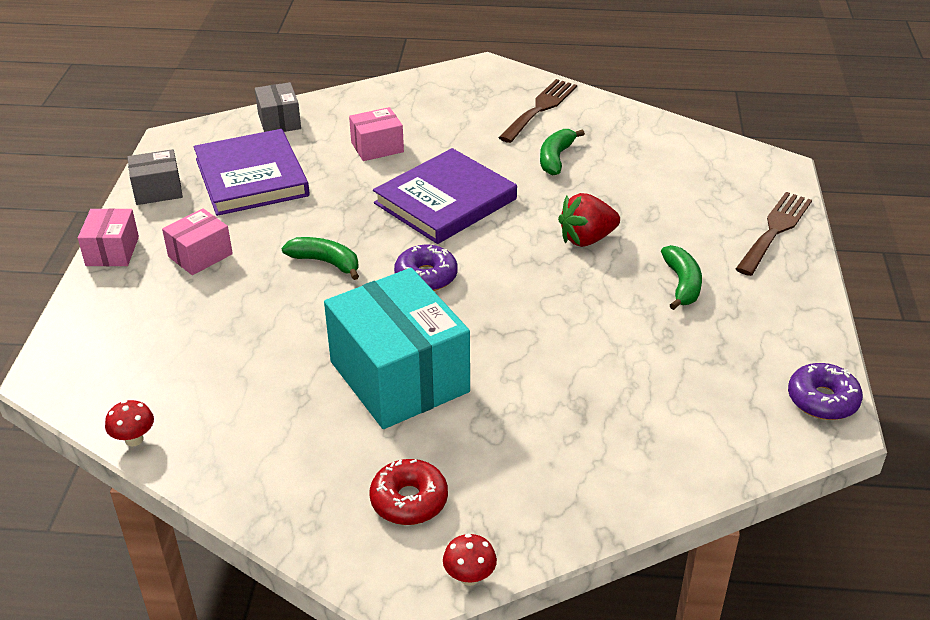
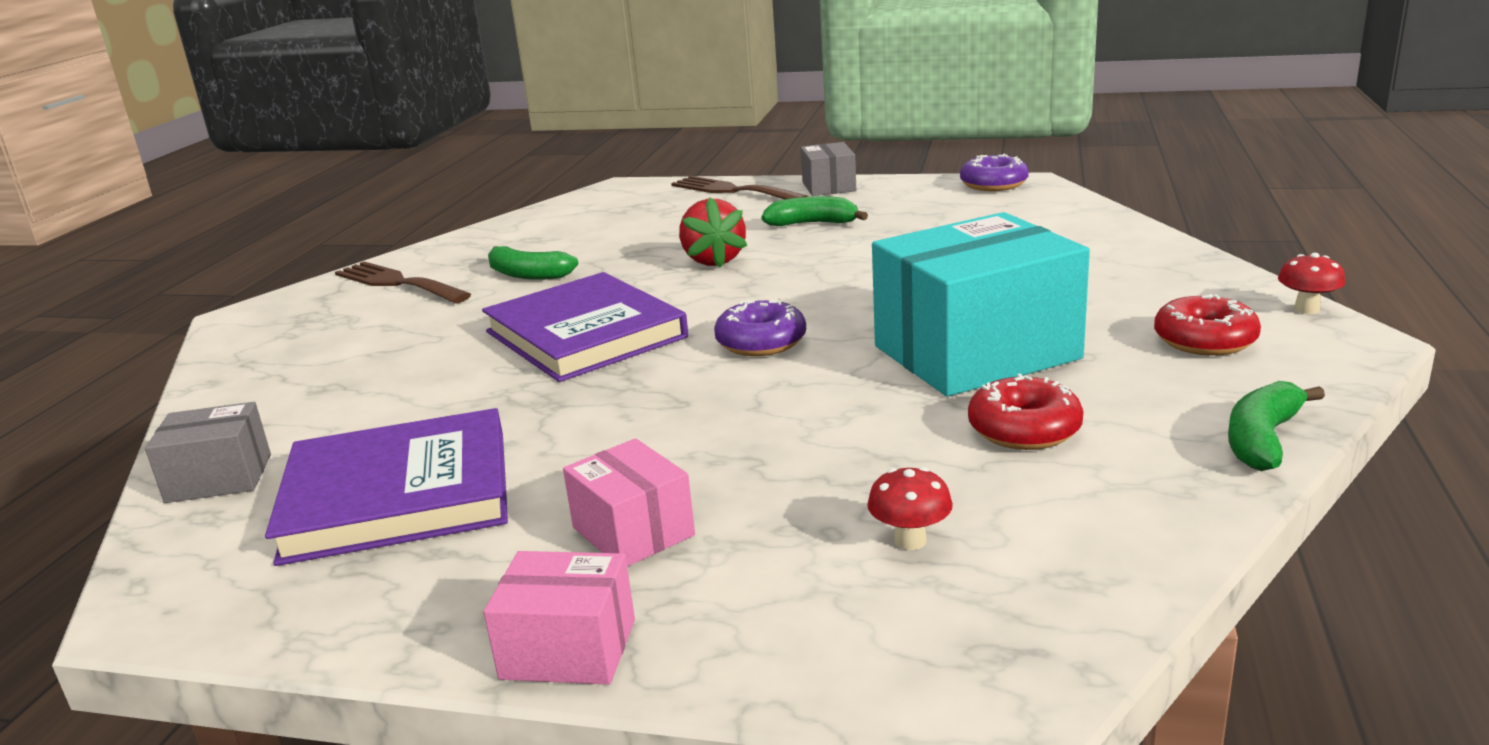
camera: 80 degrees left, 15 degrees down
(134, 439) = (1164, 553): red mushroom -> red mushroom (910, 540)
(158, 190) = (361, 608): grey box -> grey box (829, 187)
(281, 394) = (1024, 429): none -> red donut
(325, 262) = (701, 412): green banana -> green banana (1262, 439)
(377, 147) = (397, 385): pink box -> none

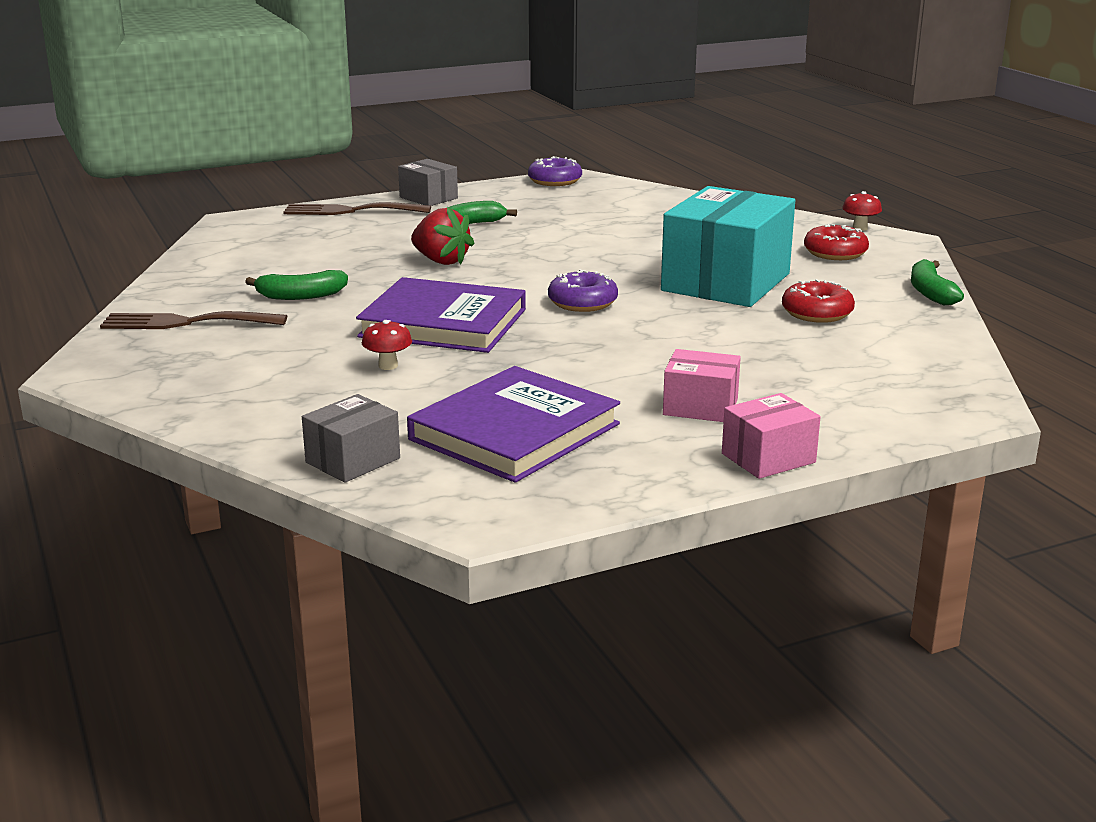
camera: 40 degrees left, 0 degrees up
(910, 540) = (847, 372): red mushroom -> red mushroom (388, 366)

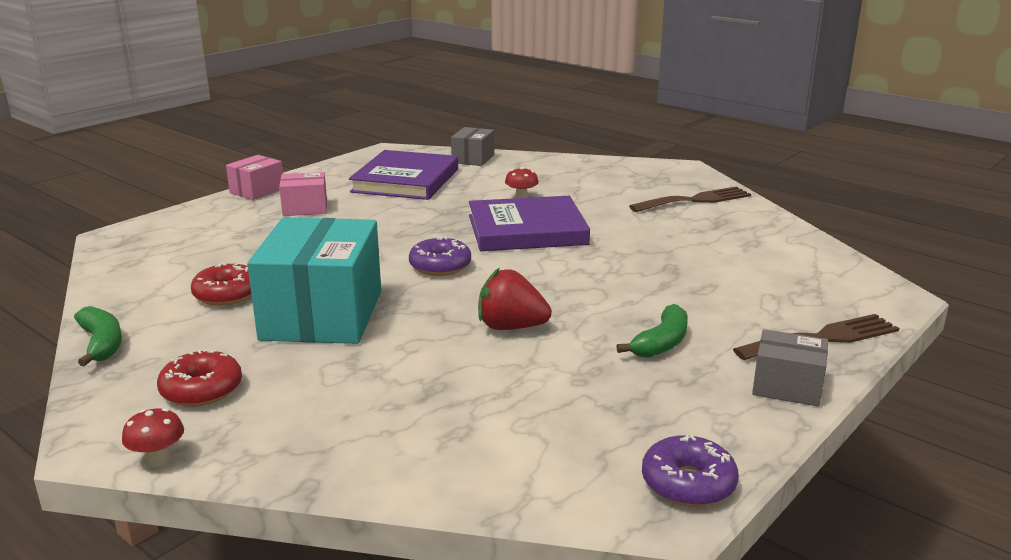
camera: 155 degrees right, 0 degrees up
(301, 296) = (663, 231): green banana -> none
(441, 261) = (613, 286): red strawberry -> red strawberry (511, 327)

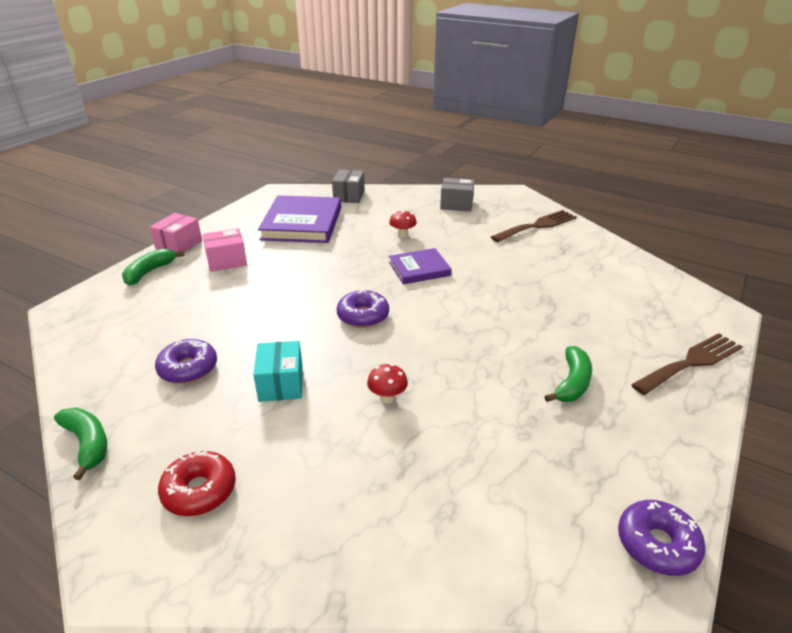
camera: 10 degrees left, 10 degrees up
(158, 459) = (183, 589): red mushroom -> red mushroom (387, 398)
(215, 212) = (149, 272): none -> green banana
(227, 294) = (188, 368): red donut -> purple donut
(322, 315) = (281, 384): turquoise box -> turquoise box, size x0.49
(511, 327) = (446, 379): red strawberry -> none
(527, 230) = (419, 269): purple book -> purple book, size x0.58
(787, 386) = (687, 420): grey box -> grey box (456, 204)

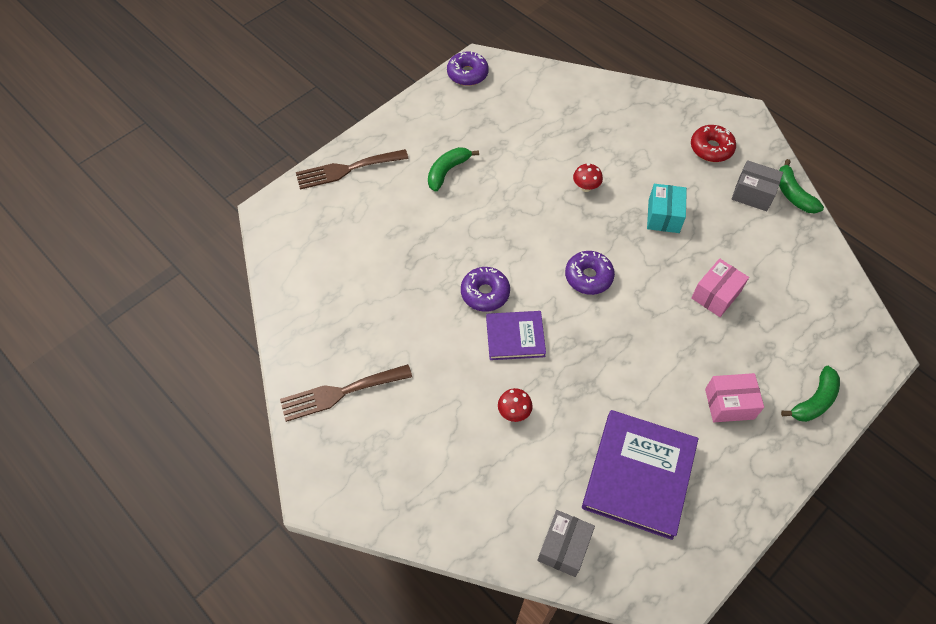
camera: 165 degrees left, 25 degrees up
(179, 245) = (795, 456): pink box -> pink box (715, 295)
(188, 368) = (739, 247): purple donut -> purple donut (485, 293)
(456, 204) = (416, 477): grey box -> grey box (752, 194)

